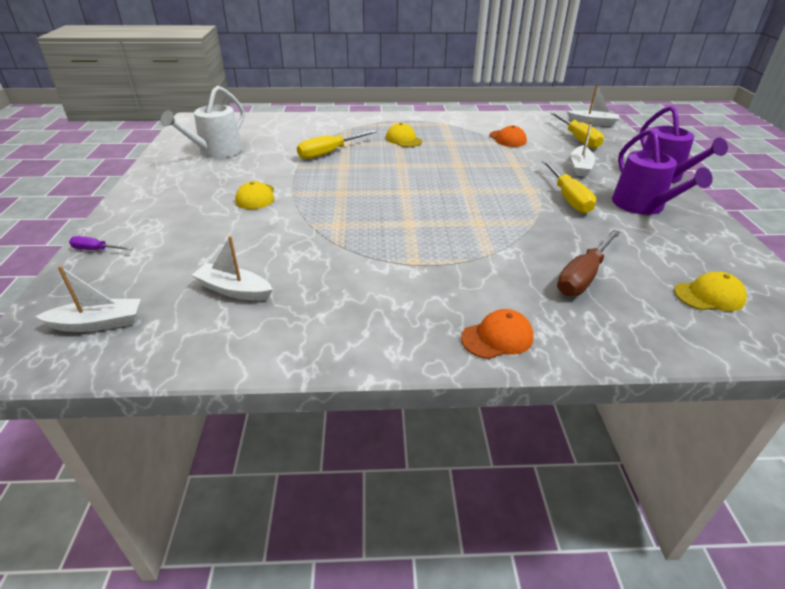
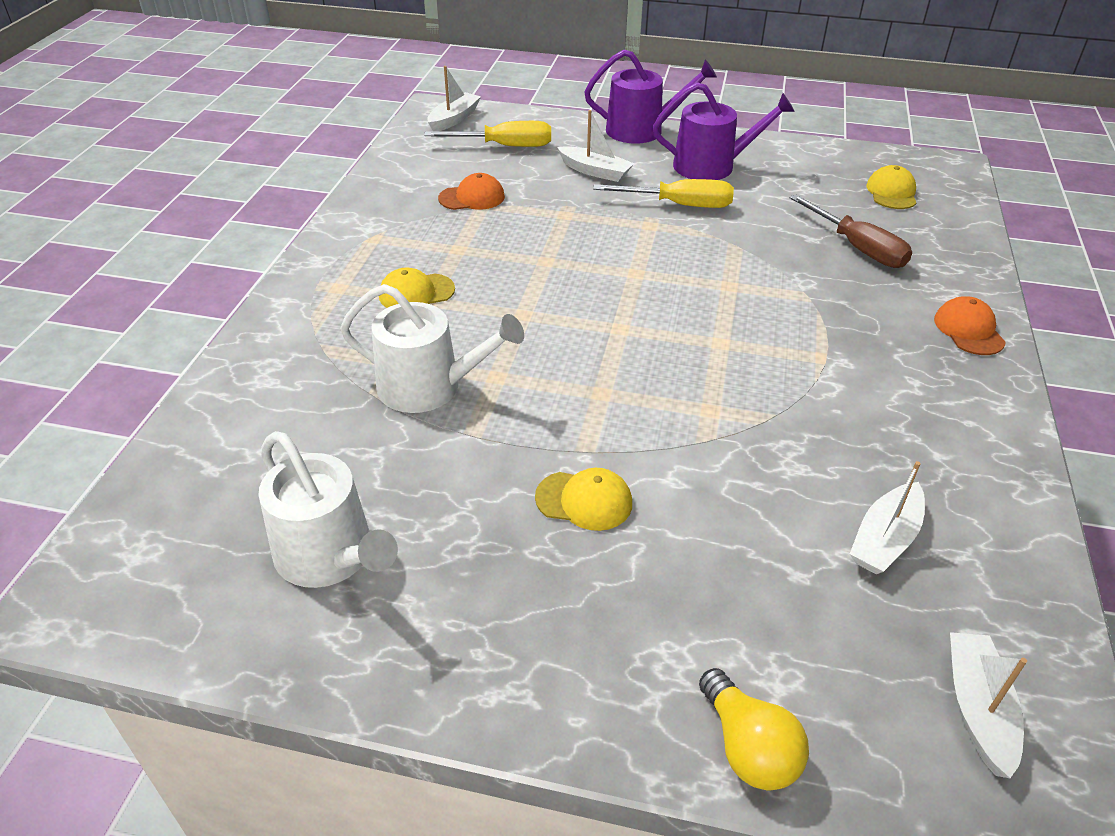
camera: 75 degrees left, 5 degrees up
(96, 250) = (748, 747): purple screwdriver -> yellow light bulb
(329, 153) = (429, 387): yellow screwdriver -> white watering can

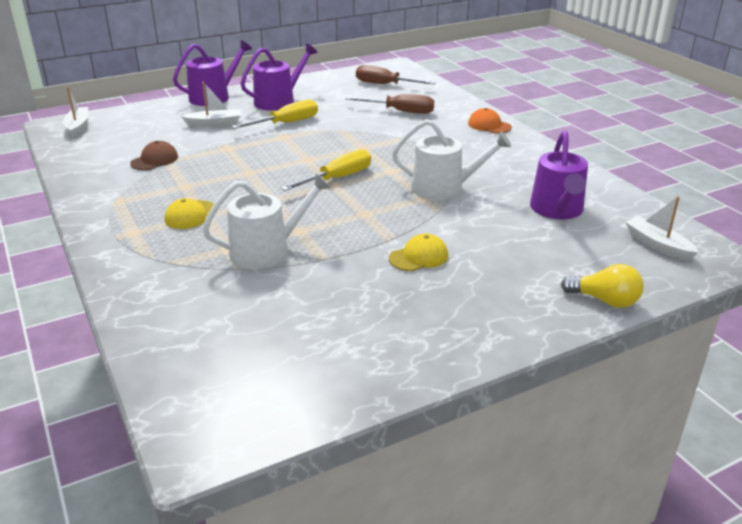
camera: 40 degrees left, 10 degrees down
(330, 556) = (326, 342): white watering can -> white watering can (444, 188)
(472, 197) = (154, 160): orange cap -> brown cap
(505, 146) = (137, 129): yellow screwdriver -> yellow screwdriver (338, 178)
(885, 539) = (557, 210): white boat -> purple watering can
(891, 192) = (385, 84): yellow cap -> brown screwdriver

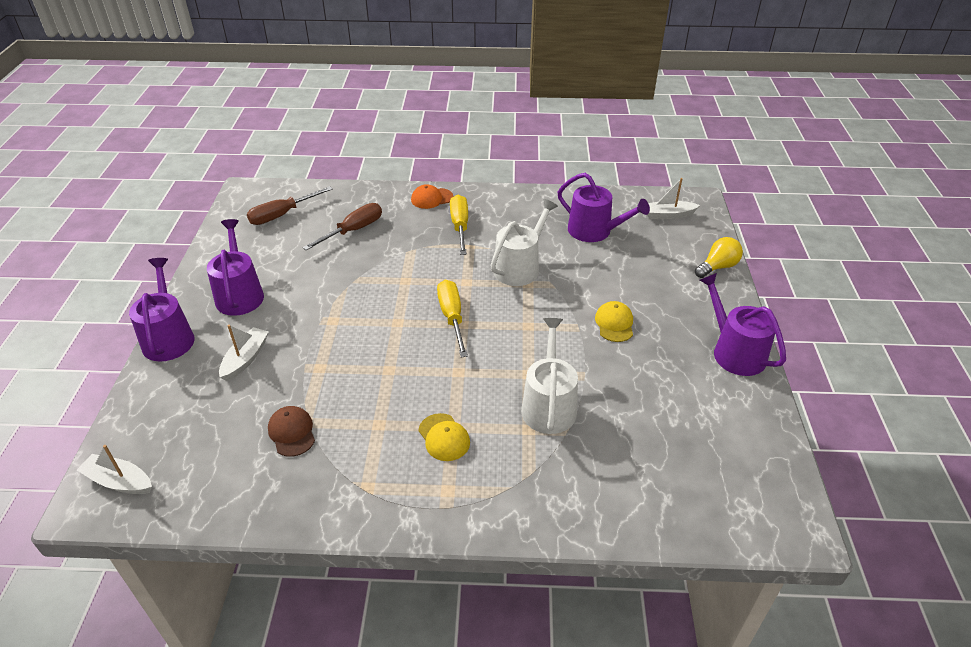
camera: 60 degrees left, 10 degrees up
(286, 123) = (301, 308): yellow screwdriver -> yellow screwdriver (460, 226)
(457, 344) = (734, 352): none -> purple watering can

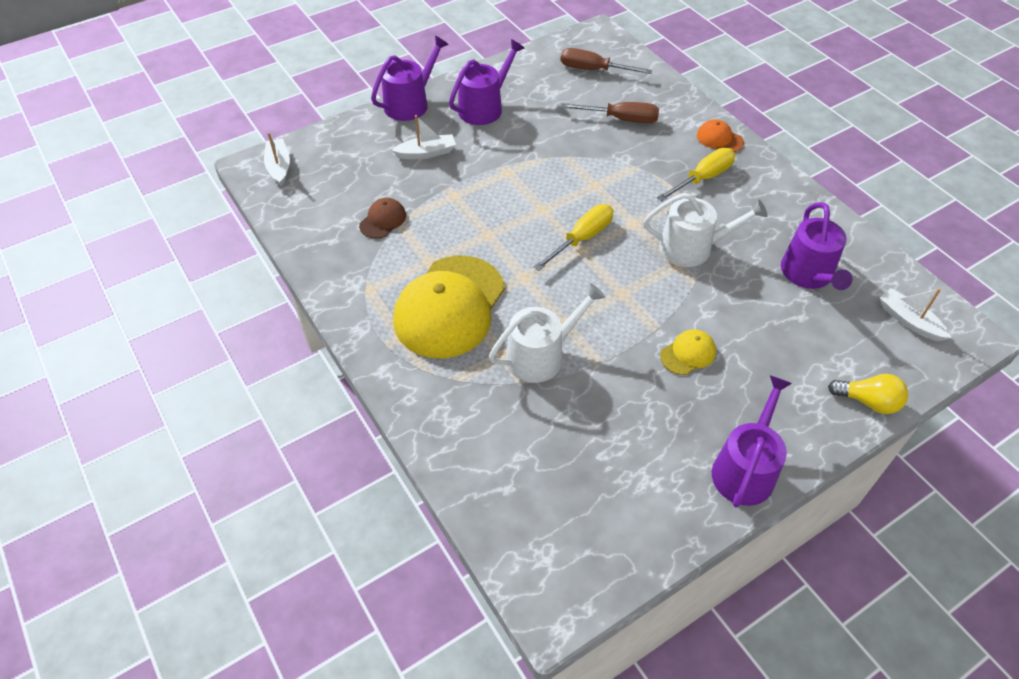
camera: 55 degrees right, 10 degrees up
(444, 437) = (449, 307): yellow cap -> yellow cap, size x2.32

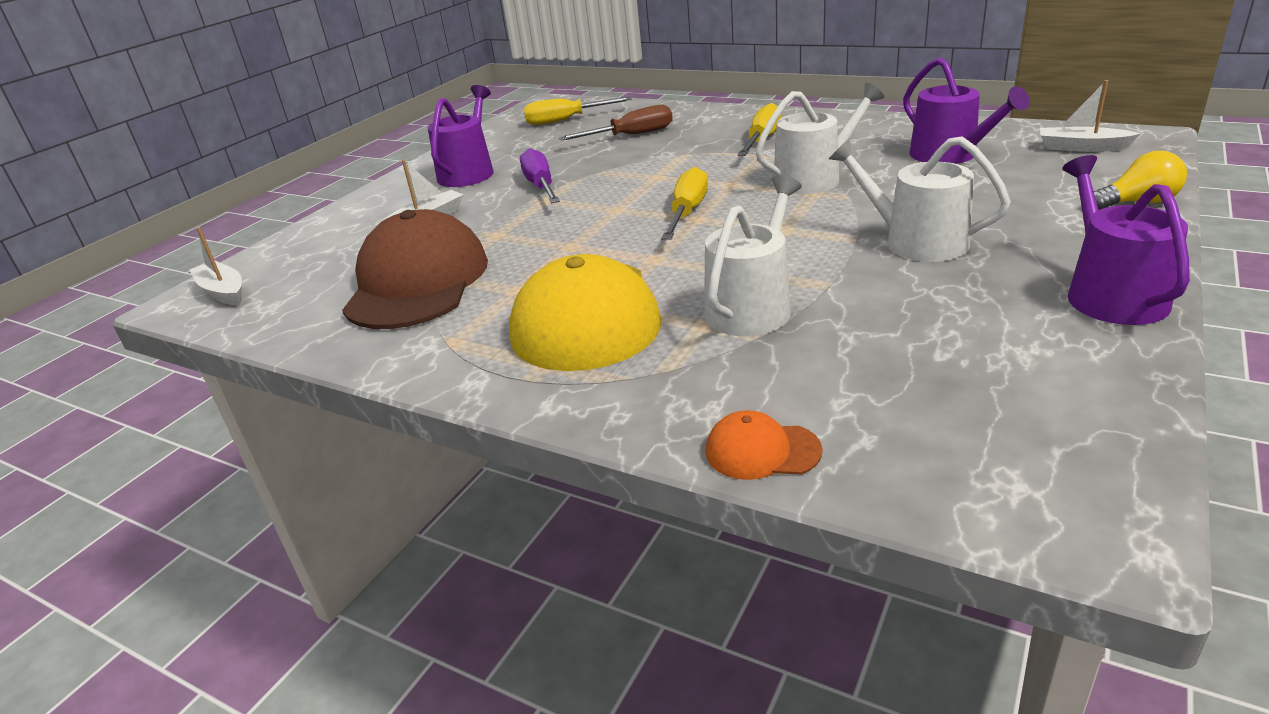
camera: 25 degrees left, 20 degrees down
(383, 220) = (417, 282): brown cap -> brown cap, size x2.32
(410, 103) = (372, 196): purple watering can -> none
(517, 152) = (541, 186): none -> purple screwdriver
(593, 70) = (566, 120): brown screwdriver -> yellow screwdriver
(688, 353) = (916, 241): yellow cap -> white watering can
(719, 139) = (745, 117): orange cap -> orange cap (762, 451)

